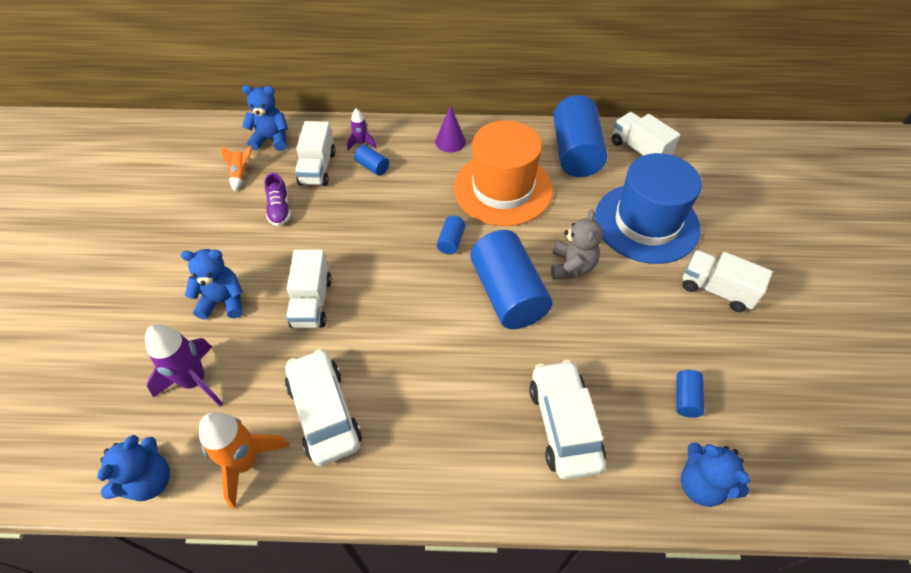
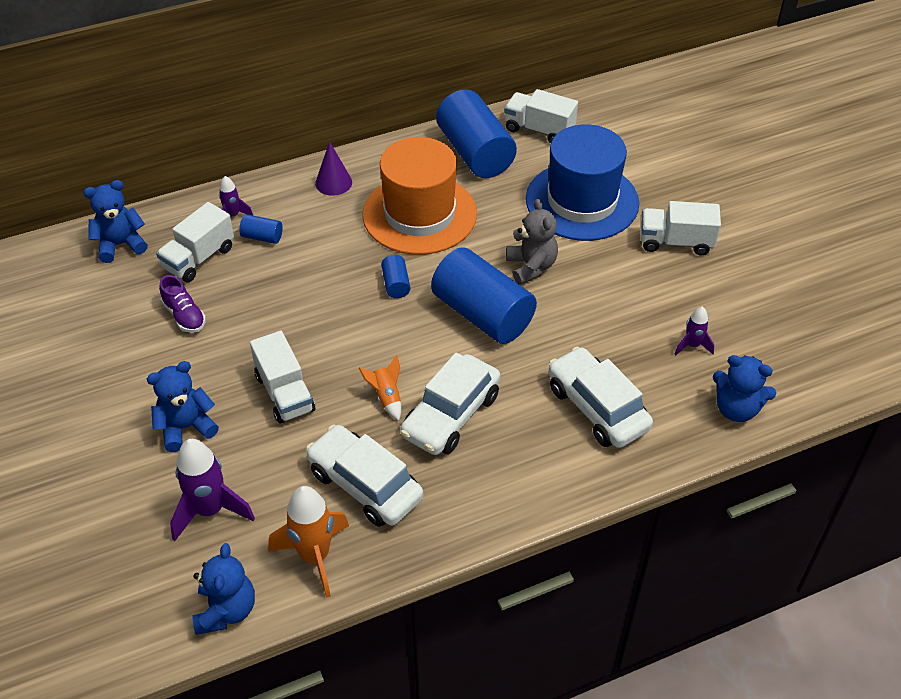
camera: 25 degrees left, 5 degrees down
(240, 175) = (111, 295): orange rocket -> orange rocket (386, 397)
(317, 168) = (199, 258): white truck -> white truck turned 60 degrees clockwise
(431, 377) = (451, 415): none -> white car
(686, 398) = (692, 345): blue cylinder -> purple rocket

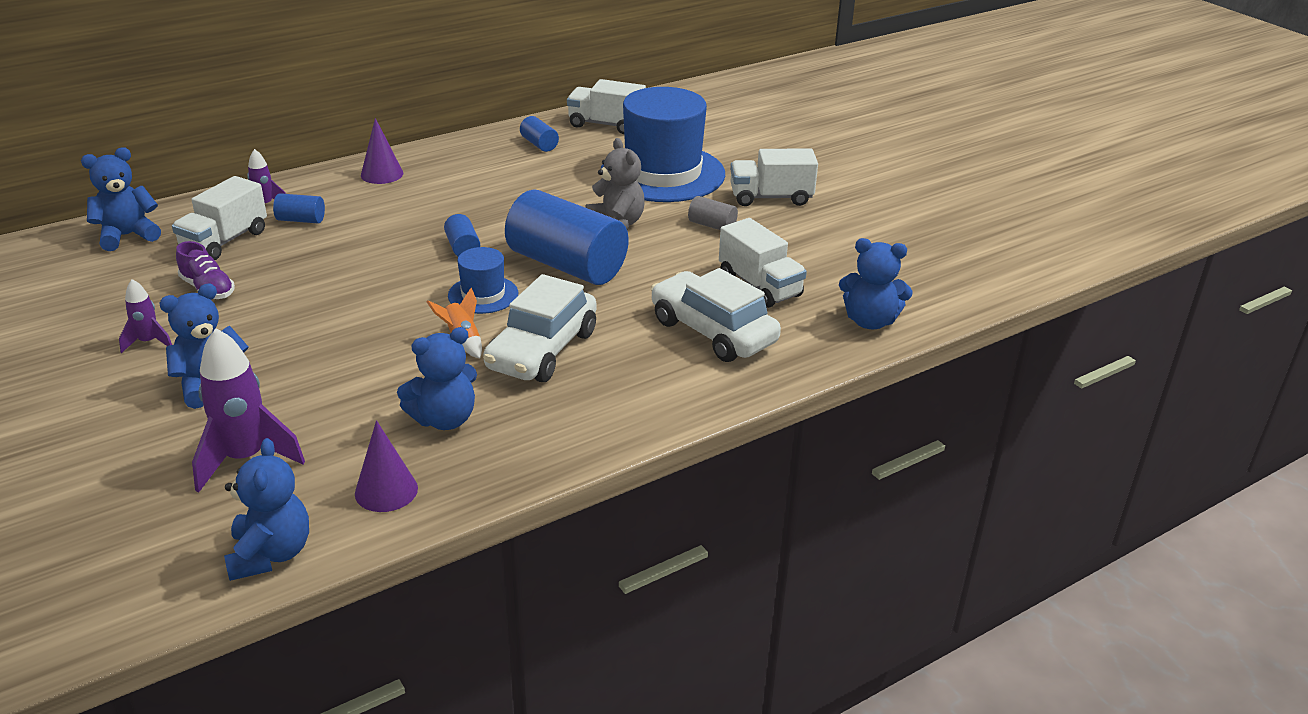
camera: 10 degrees left, 15 degrees down
(285, 393) = (337, 346): white truck -> white truck (760, 286)
(315, 556) = (386, 491): orange rocket -> purple cone
(365, 485) = (444, 419): white car -> blue teddy bear
(408, 344) = (483, 294): none -> blue hat
(419, 214) = (483, 192): orange hat -> none
(475, 153) = (539, 144): blue cylinder -> blue cylinder, size x0.43
(616, 274) = (712, 225): none -> grey cylinder
(692, 345) = (808, 275): purple rocket -> purple rocket (149, 342)

